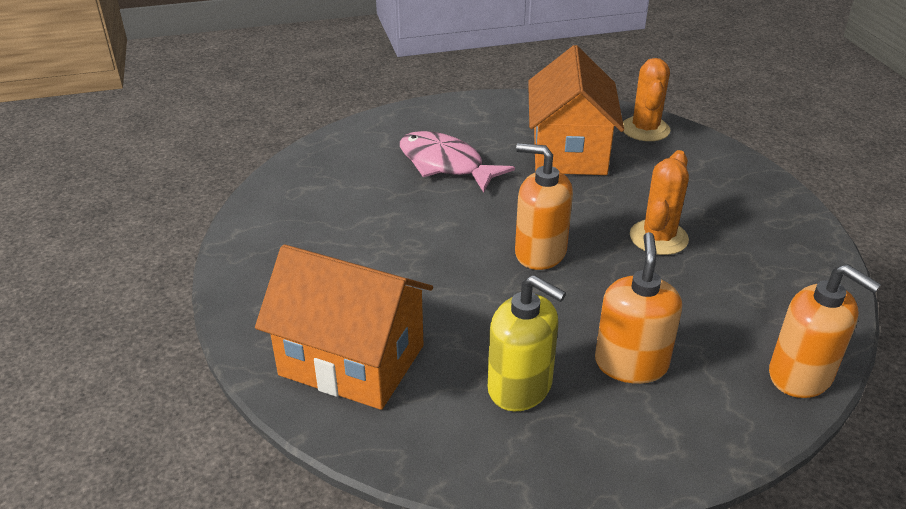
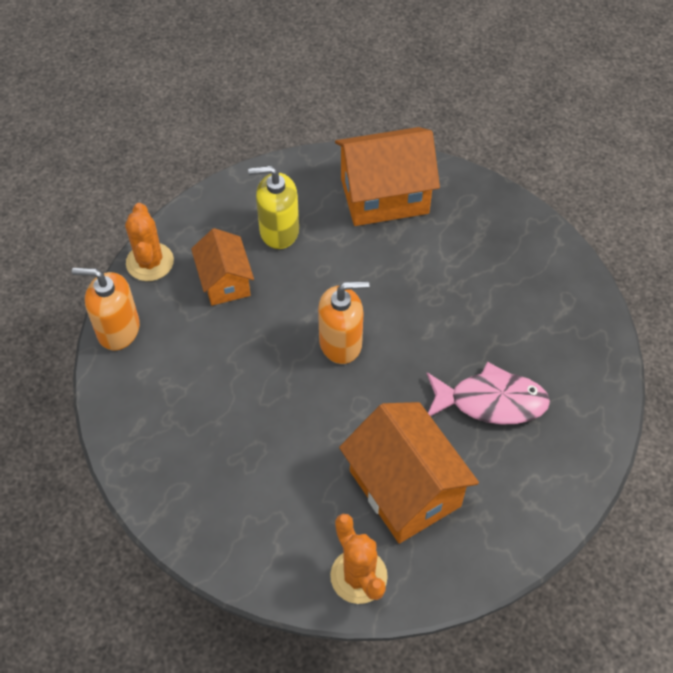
camera: 145 degrees right, 20 degrees up
(631, 363) = (225, 281): orange soap dispenser -> orange house
(658, 238) = (265, 411): orange cactus -> orange cactus (150, 262)

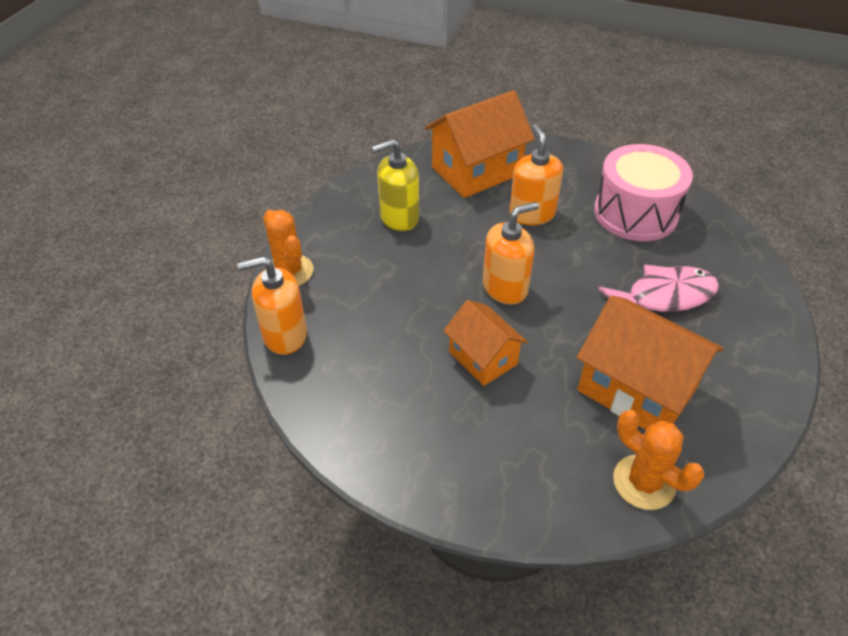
camera: 20 degrees left, 10 degrees down
(225, 281) = (370, 268): orange house -> orange house (483, 358)
(413, 265) = (532, 214): none -> orange soap dispenser
(521, 297) = (635, 213): none -> pink drum

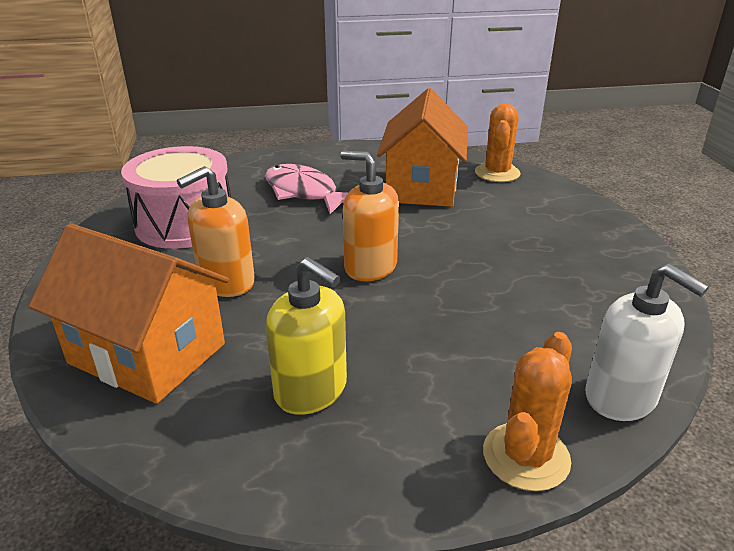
camera: 120 degrees left, 15 degrees down
(284, 335) = (621, 397): orange soap dispenser -> white soap dispenser
(483, 358) = (474, 253): orange house -> none

